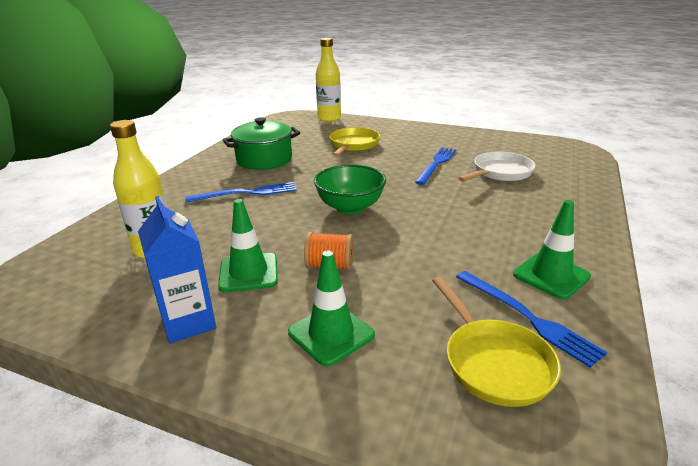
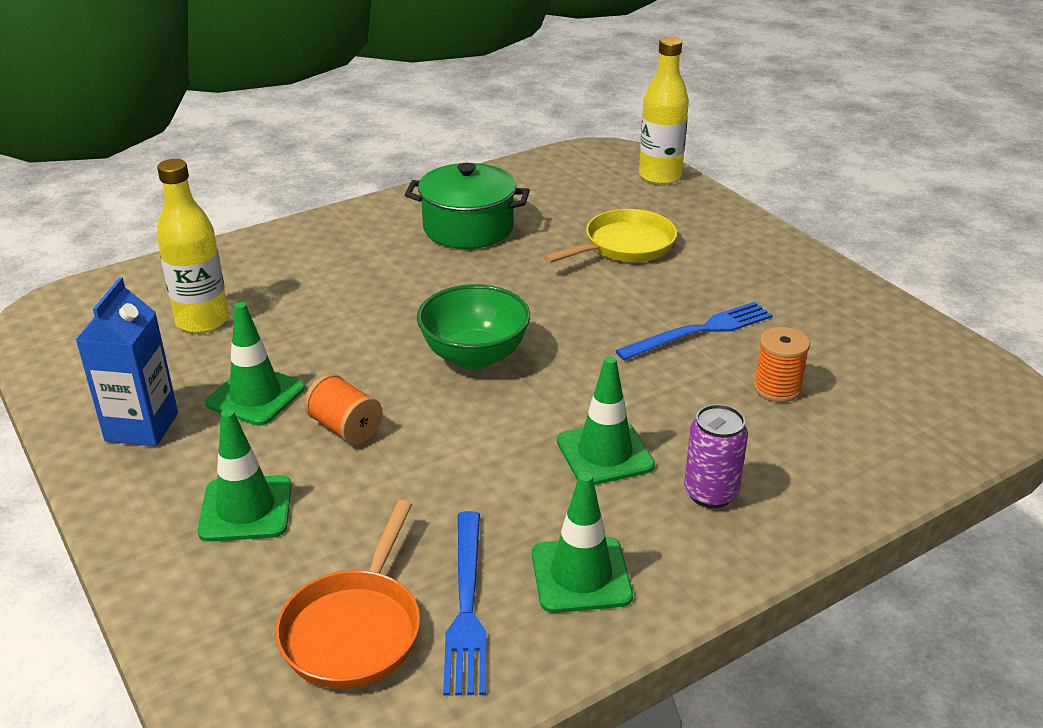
camera: 35 degrees right, 5 degrees up
(246, 193) = (381, 278): blue fork -> none
(476, 222) = (605, 453): none -> green traffic cone
(494, 362) = (354, 629): yellow pan -> orange pan
(500, 173) = (777, 388): white pan -> orange spool
(542, 219) = (710, 493): none -> purple can

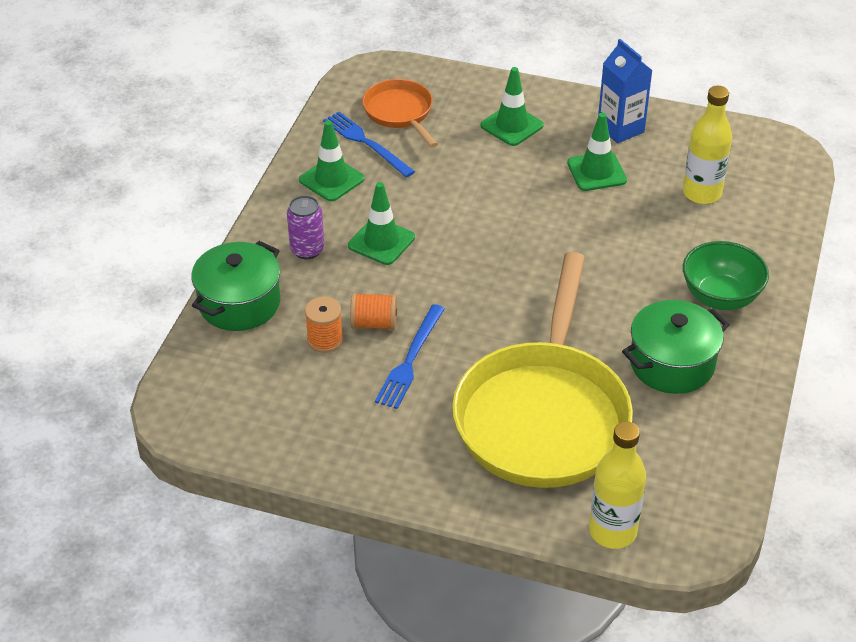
camera: 140 degrees right, 10 degrees up
(345, 428) = (526, 182): orange spool -> orange spool (374, 323)
(474, 356) = (521, 260): green bowl -> green bowl (720, 297)
(624, 246) = (543, 415): yellow pan -> yellow pan, size x2.06
(855, 474) = (239, 303): none -> green pot

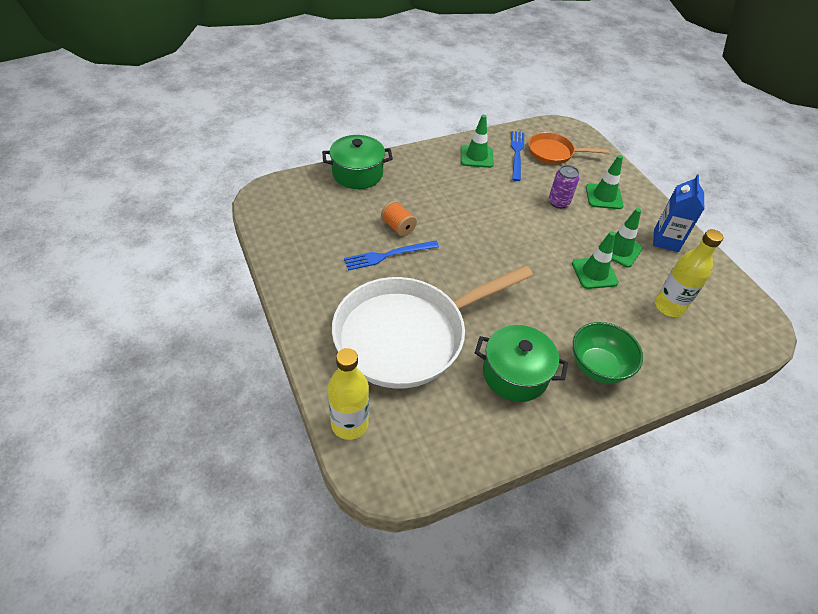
camera: 45 degrees right, 5 degrees up
(307, 250) = (419, 175): purple can -> purple can (558, 202)
(325, 340) = (366, 216): orange spool -> none
(381, 242) = (457, 197): green traffic cone -> green traffic cone (594, 273)
(400, 113) = (553, 153): orange pan -> orange pan turned 105 degrees counterclockwise
(543, 415) = (407, 335): yellow pan -> white pan

